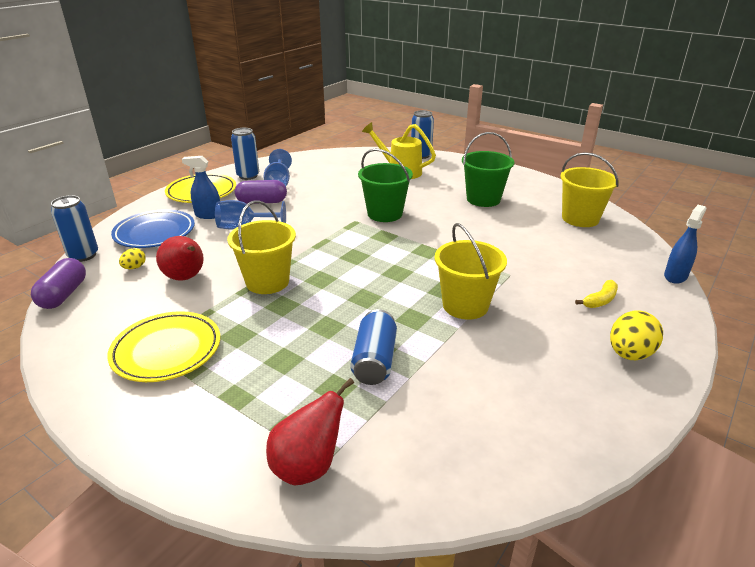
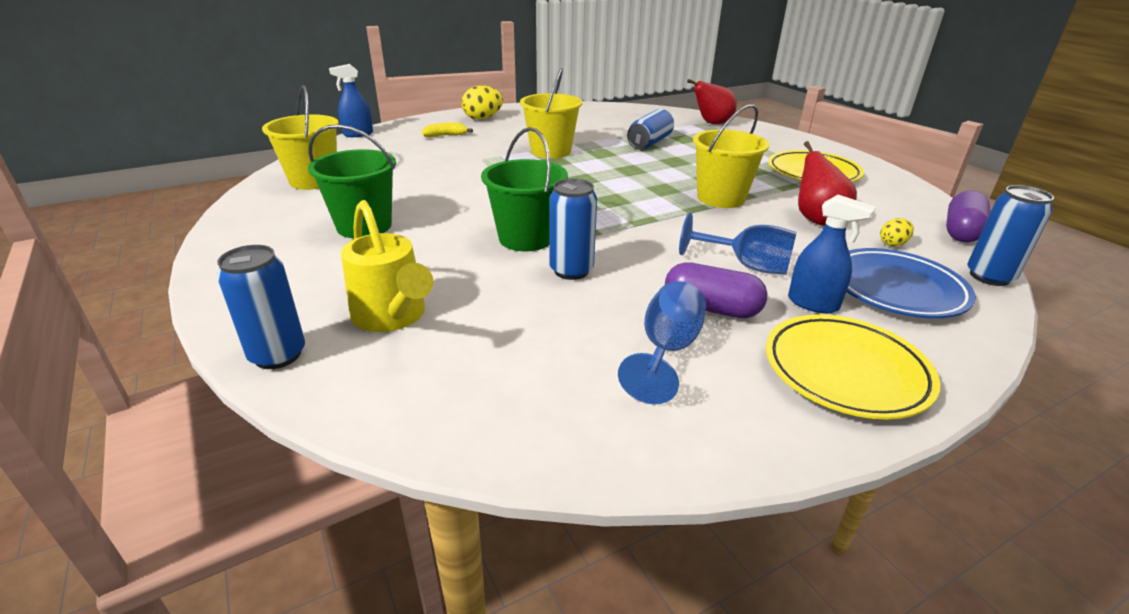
camera: 155 degrees left, 0 degrees up
(248, 176) = (735, 403): blue can -> blue can (571, 270)

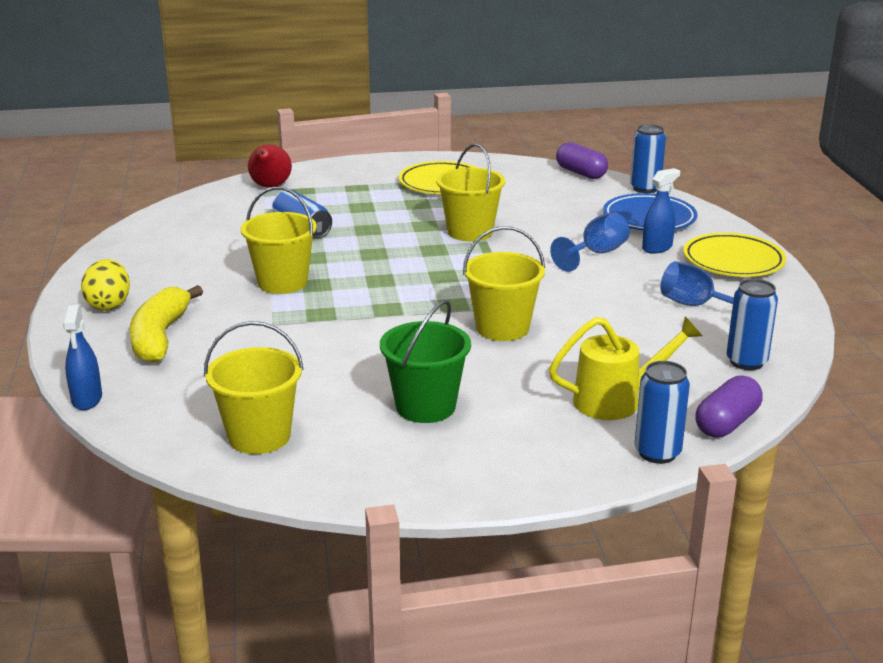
camera: 70 degrees left, 5 degrees down
(446, 135) = (160, 337): yellow banana -> yellow banana, size x2.00
(526, 238) = (502, 328): green bucket -> yellow bucket
(571, 270) = (573, 318): blue can -> blue can (746, 362)
(711, 308) = (651, 280): purple capsule -> purple capsule (727, 423)
(816, 219) = (534, 209): red pear -> none
(892, 244) = (587, 199): yellow egg -> none

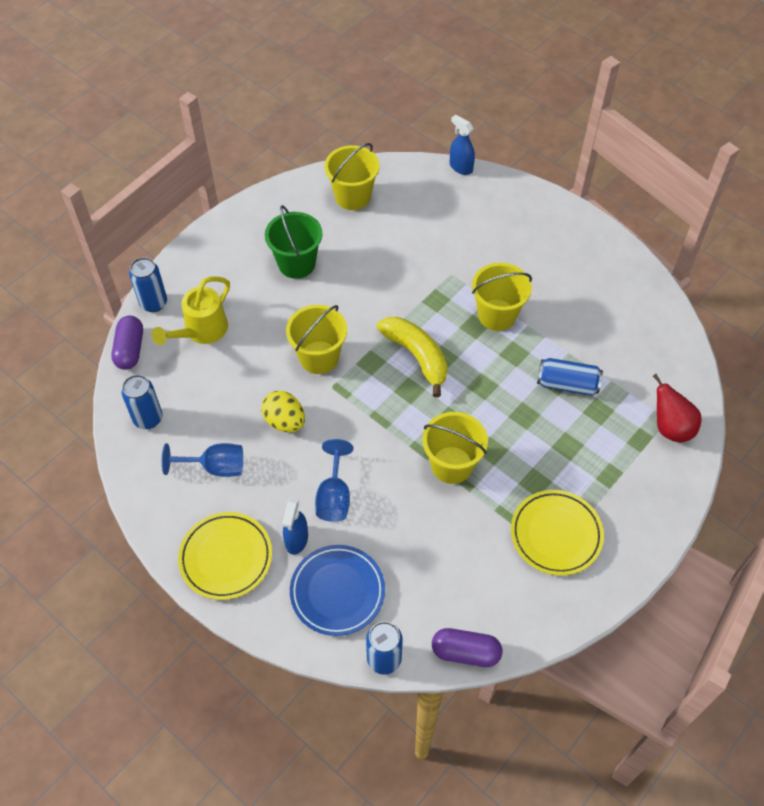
camera: 140 degrees right, 30 degrees up
(109, 305) = (559, 230): yellow egg -> yellow egg (285, 421)
(160, 337) = (493, 226): yellow banana -> yellow banana (417, 356)

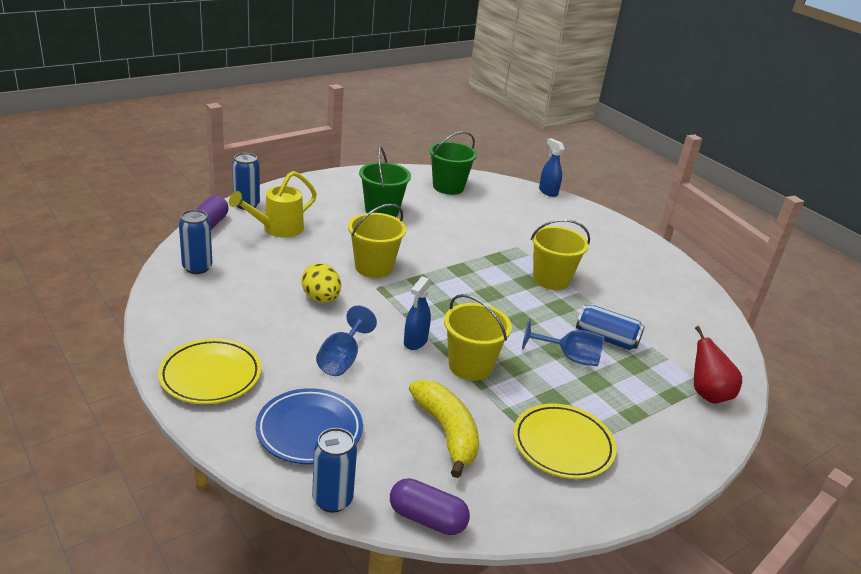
camera: 10 degrees right, 25 degrees down
(215, 467) = (238, 312): blue goblet -> blue goblet (569, 357)
(296, 540) = (288, 380): blue spray bottle -> blue spray bottle (415, 341)
(353, 196) = (448, 187): yellow bucket -> green bucket
(417, 356) = (465, 287): yellow banana -> yellow banana (447, 432)

